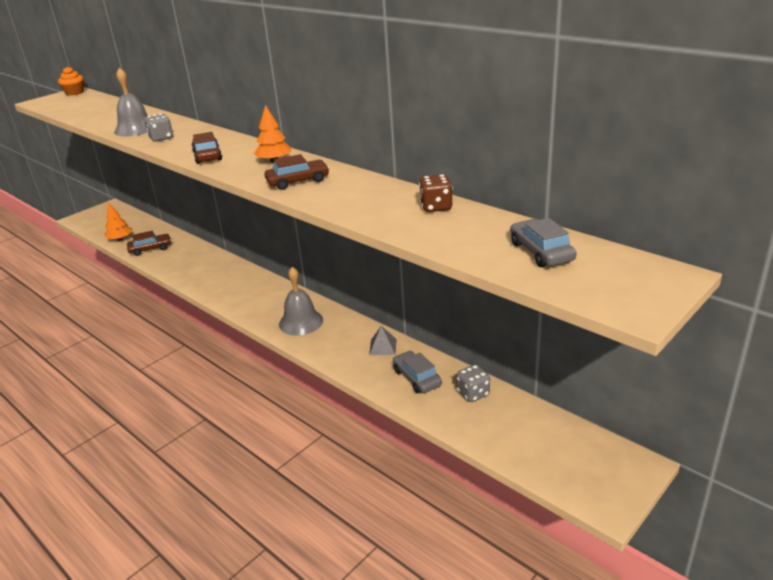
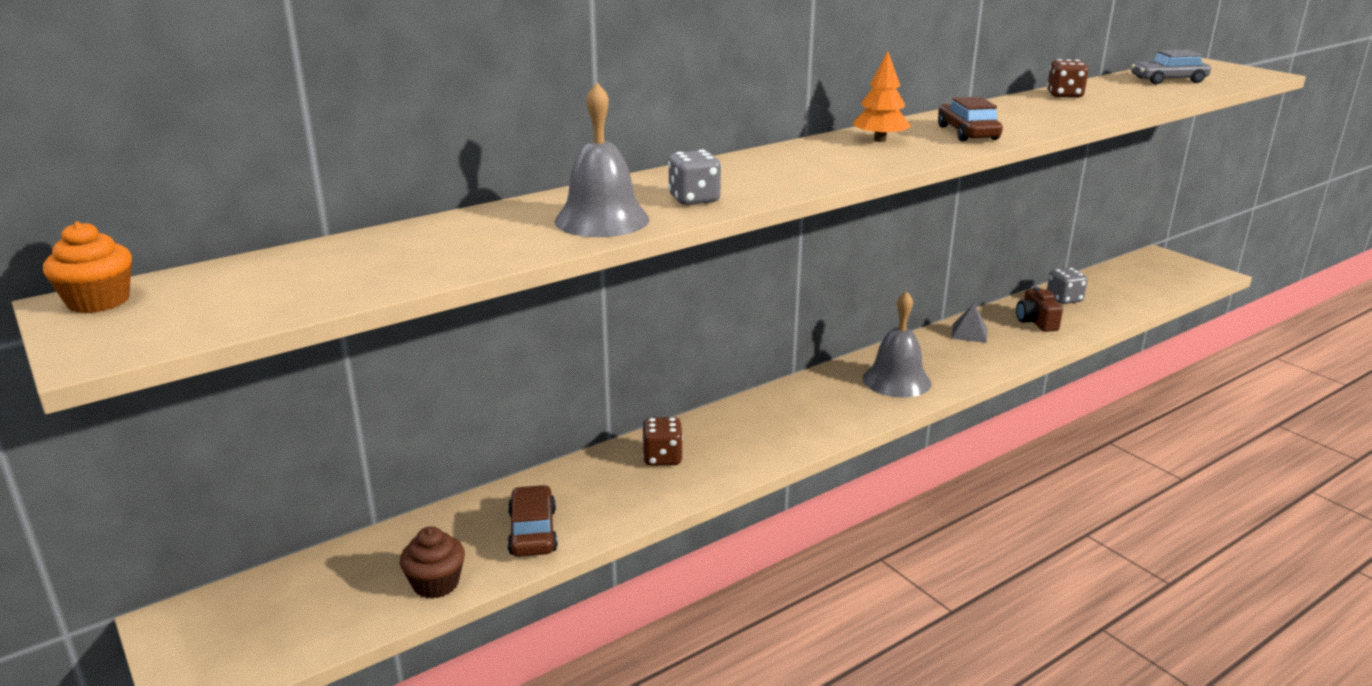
camera: 80 degrees left, 5 degrees down
(120, 239) = (436, 584): orange tree -> brown cupcake
(207, 156) = (826, 171): brown car -> none
(207, 265) = (662, 458): none -> brown dice
(417, 378) = (1036, 322): grey car -> brown camera

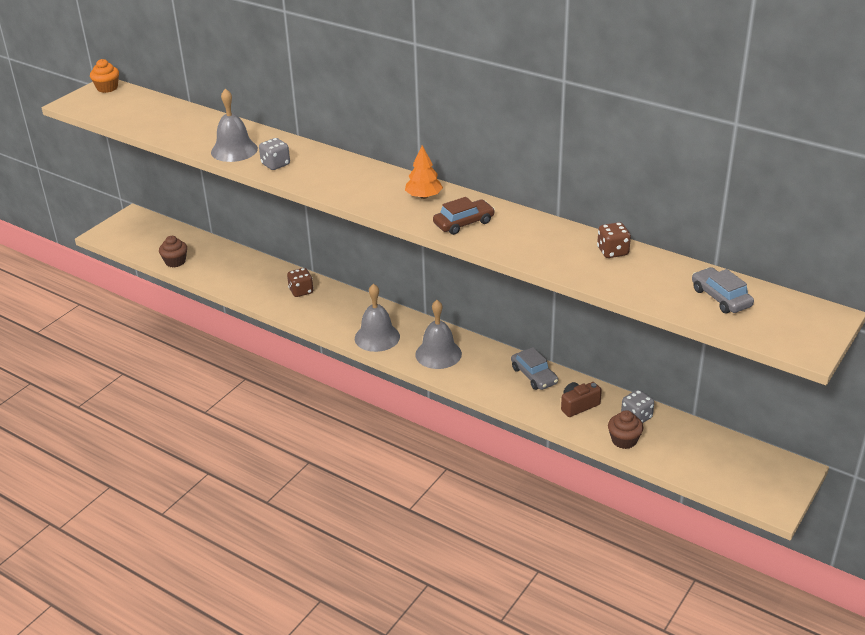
camera: 70 degrees right, 10 degrees up
(533, 532) = (221, 273): brown car -> none
(832, 416) = (377, 337): none -> grey bell
(969, 333) = (534, 376): grey pyramid -> grey car
(1104, 313) = (624, 440): none -> brown cupcake

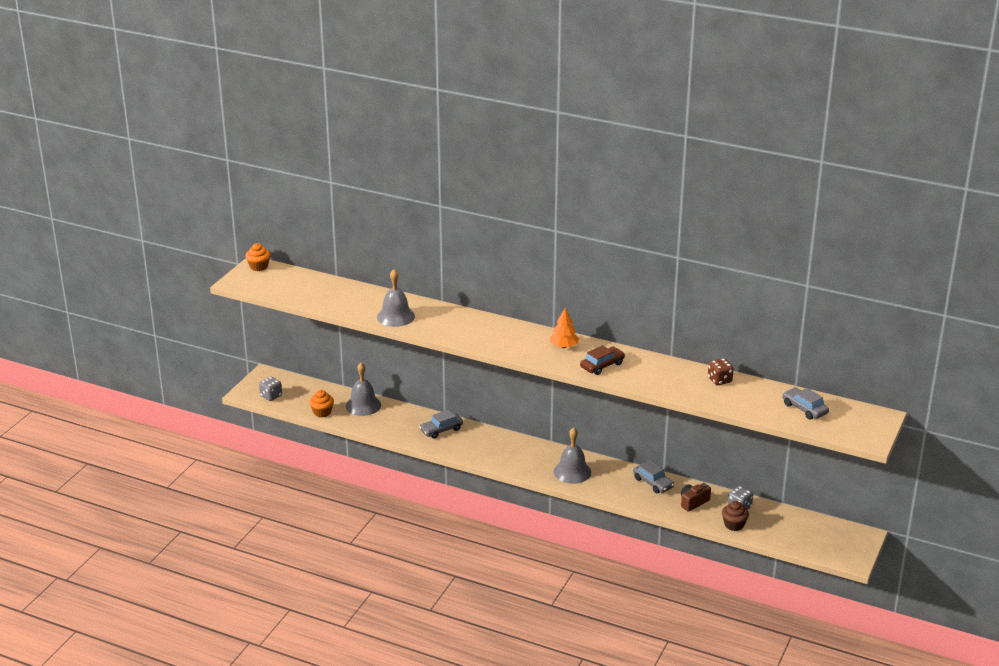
camera: 10 degrees left, 5 degrees down
(175, 262) = (322, 412): brown cupcake -> orange cupcake
(275, 164) = (435, 327): grey dice -> grey dice (271, 396)
(301, 291) = (441, 430): brown dice -> grey car
(377, 337) = (518, 462): grey bell -> grey bell (363, 405)

